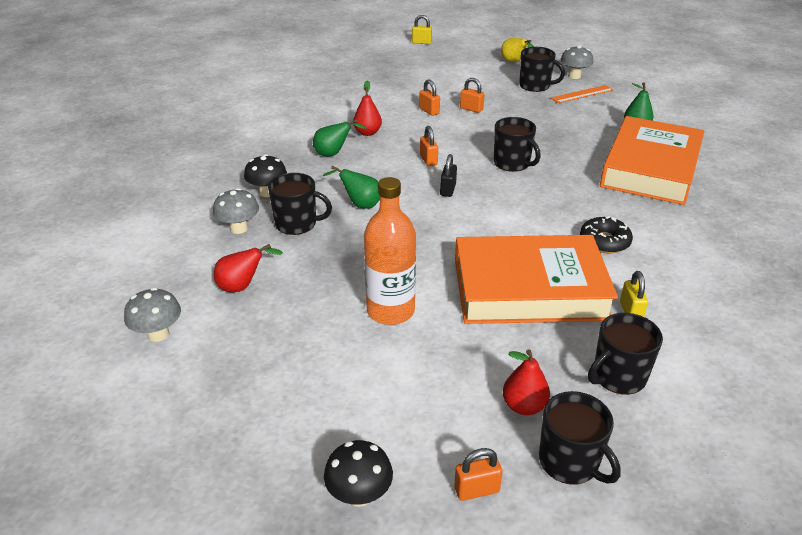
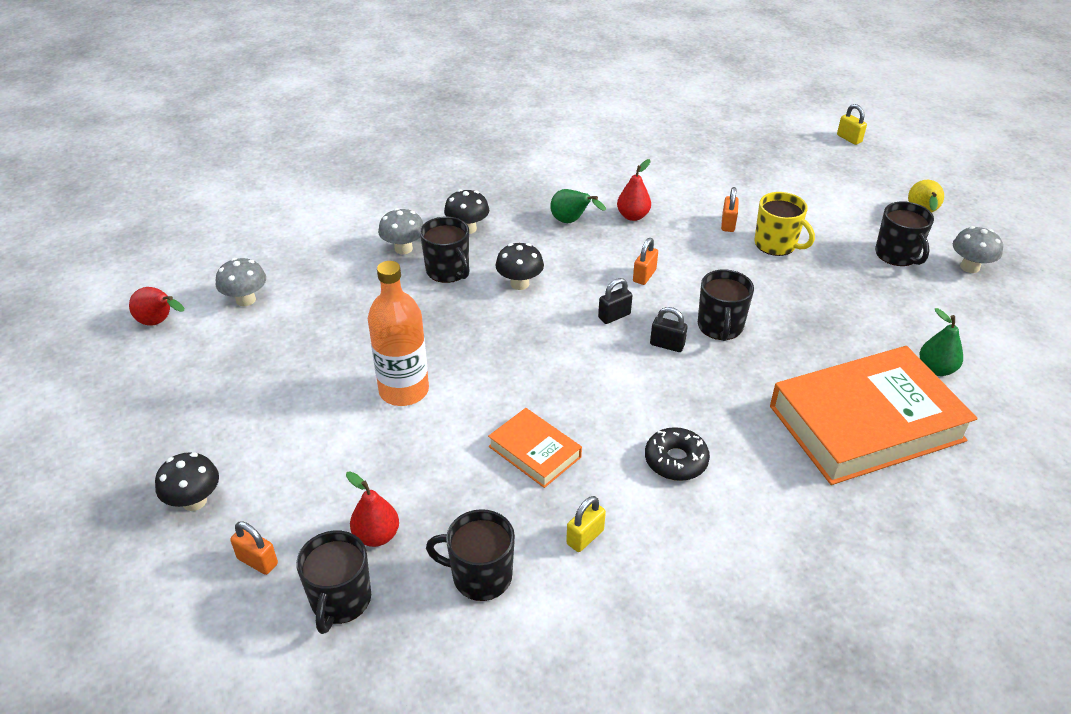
camera: 45 degrees right, 5 degrees up
(242, 286) = (340, 299): red pear -> red pear (159, 322)
(360, 204) = (519, 284): green pear -> black mushroom
(471, 109) = (776, 244): orange padlock -> yellow mug
(501, 188) = (667, 345): none -> black padlock
(529, 288) = (534, 452): orange book -> orange book, size x0.47
(582, 94) = (939, 294): orange ruler -> none

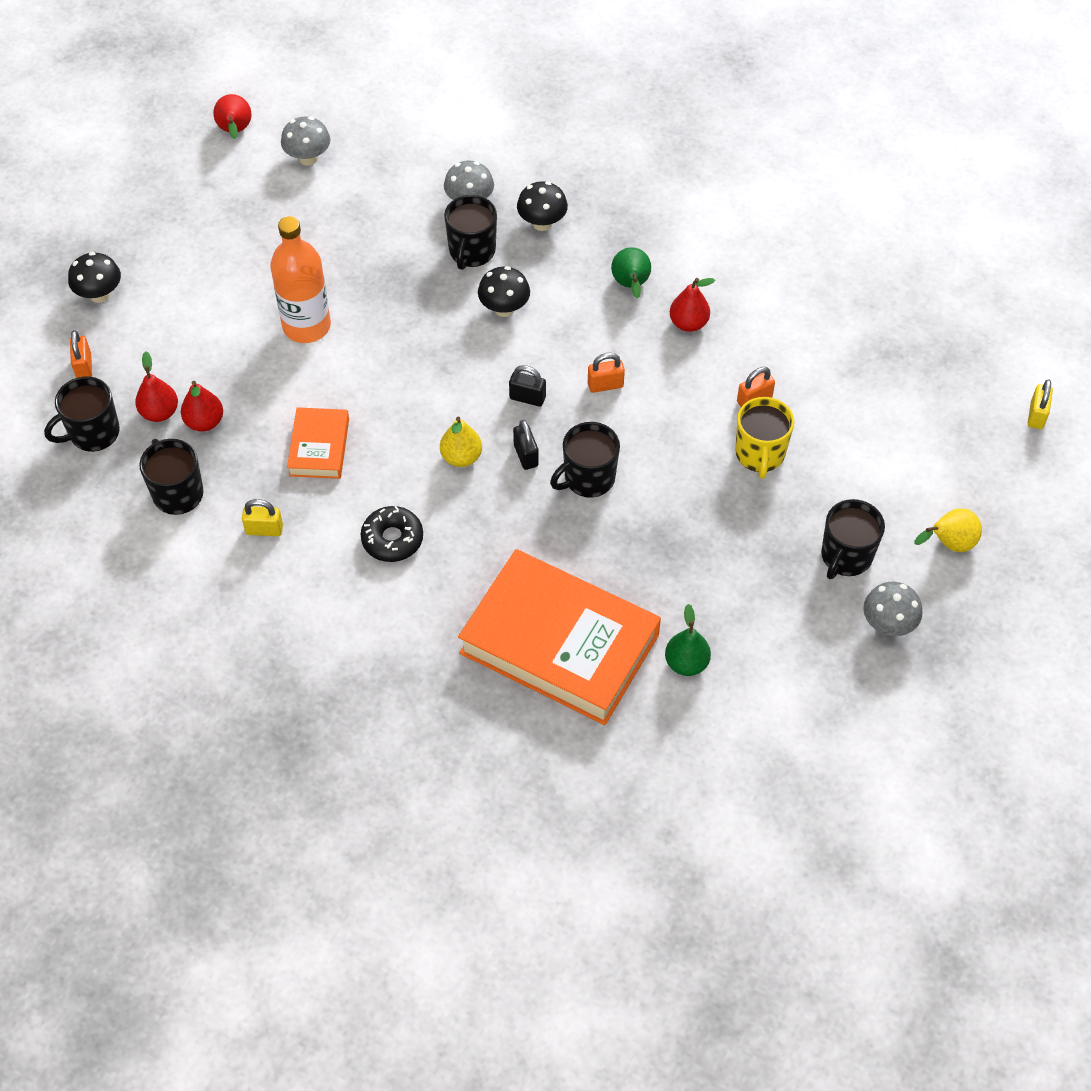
camera: 50 degrees right, 15 degrees up
(424, 510) = (205, 422): none -> red pear
(633, 378) = (461, 457): none -> yellow pear

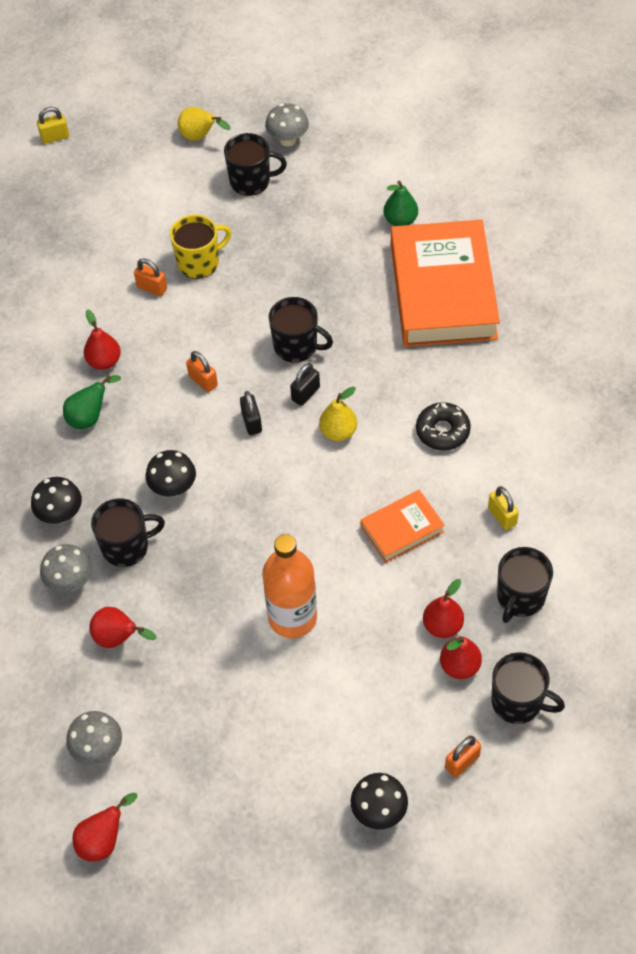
camera: 120 degrees left, 0 degrees up
(390, 209) = (118, 638): none -> red pear

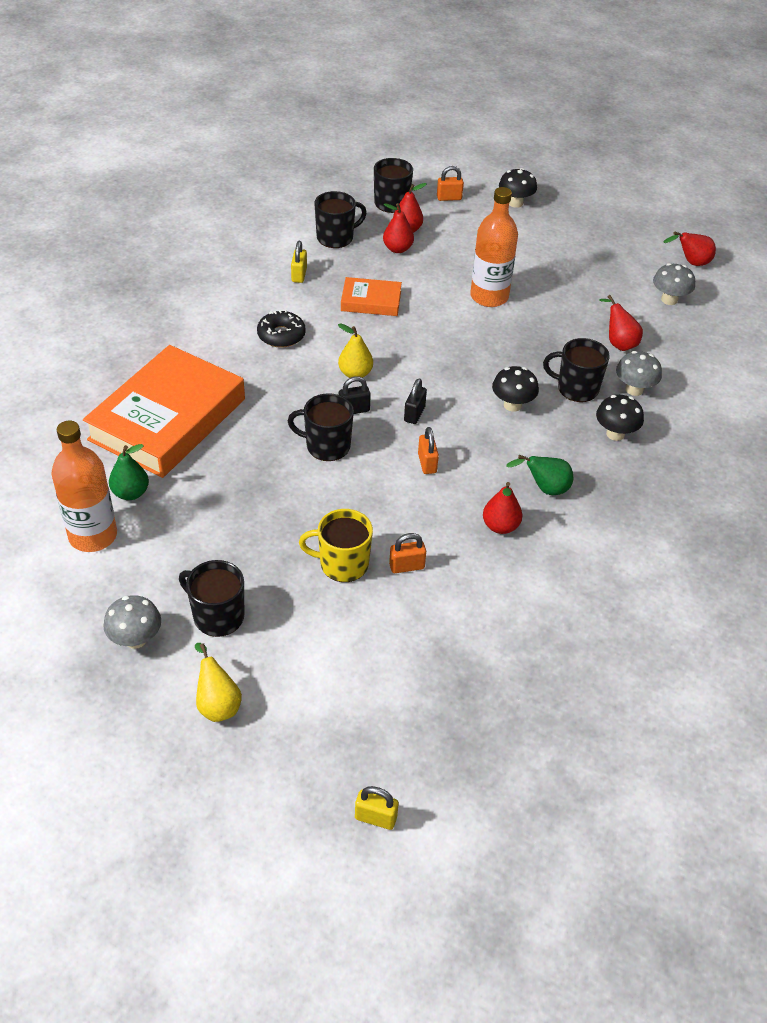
camera: 150 degrees left, 10 degrees down
(152, 288) = (406, 566): orange padlock -> orange padlock turned 75 degrees counterclockwise
(296, 346) = (326, 446): black mug -> black mug turned 45 degrees counterclockwise
(390, 179) = (93, 536): none -> orange bottle

